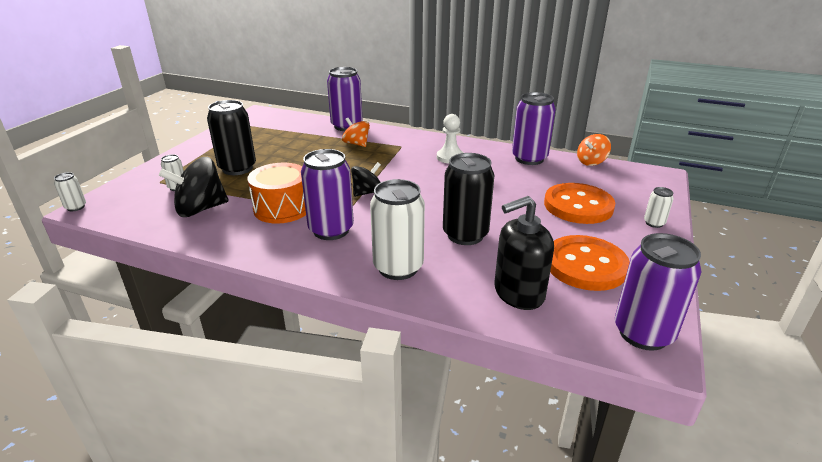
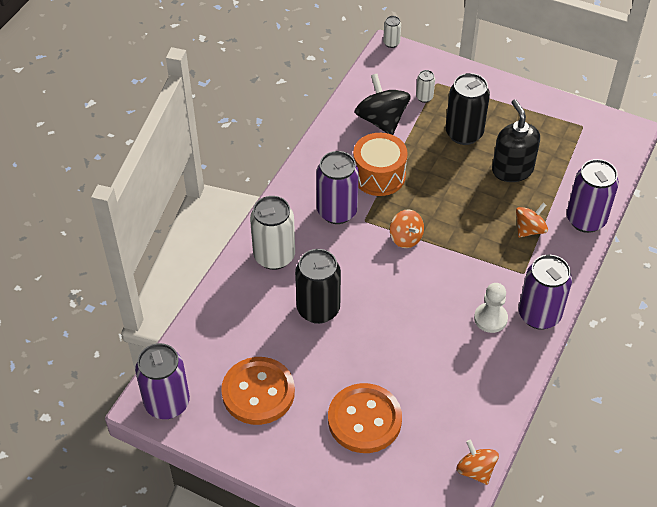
camera: 95 degrees right, 20 degrees up
(367, 192) = (406, 238): black spinning top -> orange spinning top
(518, 293) = (228, 332): black soap dispenser -> black soap dispenser (512, 170)
(529, 159) = (486, 402): purple can -> purple can (539, 315)
(654, 223) = (322, 480): white can -> none

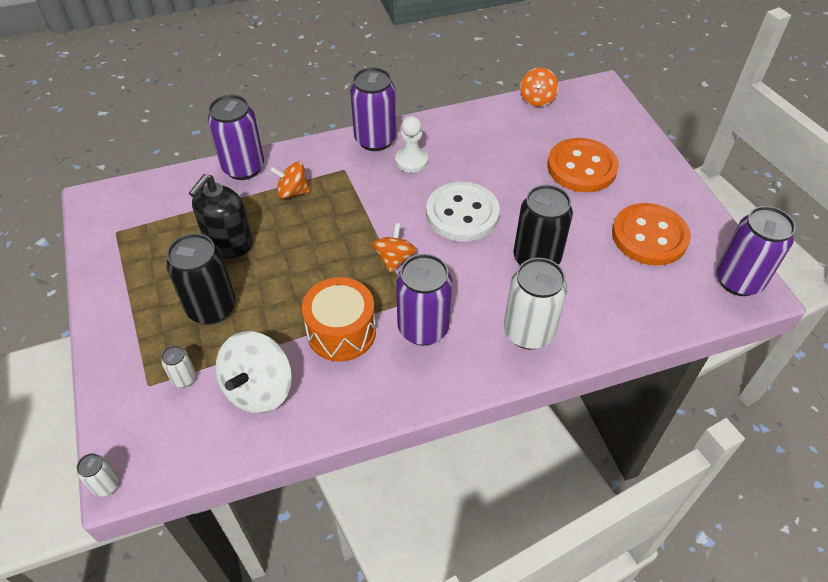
camera: 135 degrees left, 0 degrees up
(382, 120) = (259, 389): black spinning top -> white spinning top
(403, 304) = (462, 214): none -> white button

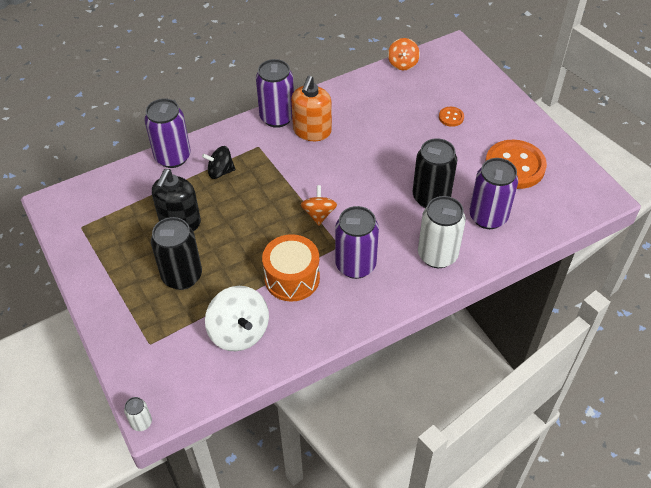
camera: 10 degrees left, 0 degrees up
(184, 378) = (177, 334): white can -> none
(259, 389) = (239, 332): white spinning top -> white spinning top turned 45 degrees counterclockwise
(292, 192) = (220, 171): orange spinning top -> black spinning top
(411, 161) = (312, 131): white pawn -> orange soap dispenser
(462, 214) = (364, 169): white button -> none
(581, 167) = (451, 117): orange button -> orange button, size x0.44
(738, 281) = (588, 191): purple can -> purple can (488, 217)

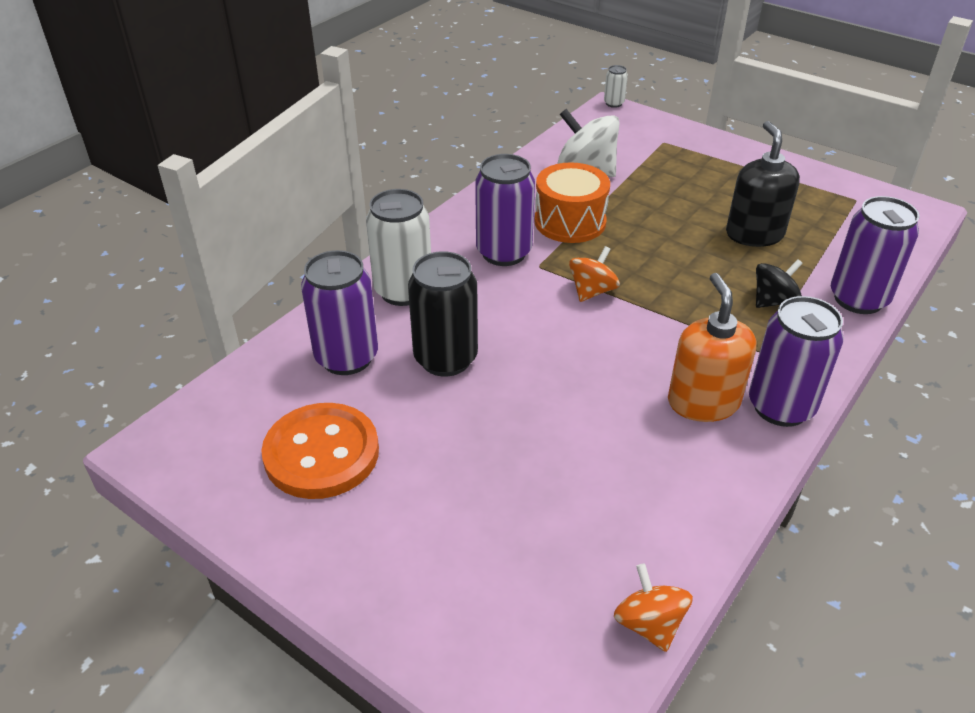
camera: 155 degrees right, 10 degrees down
(182, 276) = (692, 192): black can -> none
(319, 214) = (592, 291): orange spinning top -> orange spinning top turned 120 degrees counterclockwise
(451, 117) = (475, 515): orange button -> none

